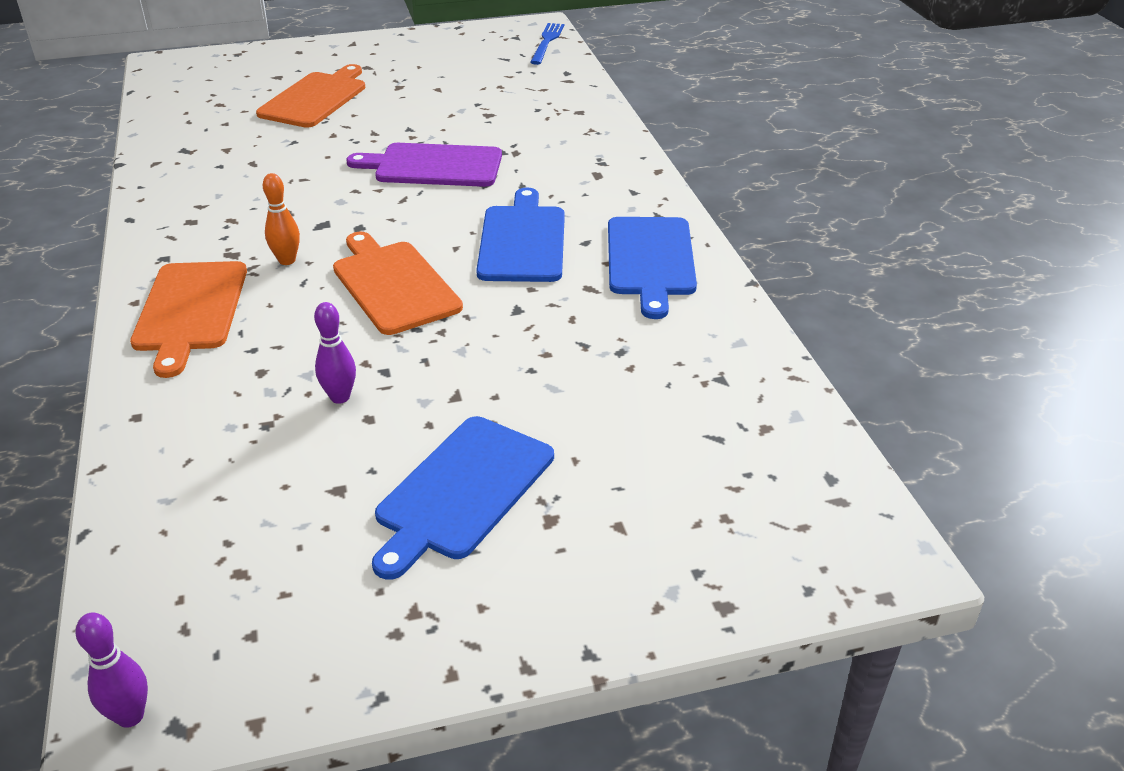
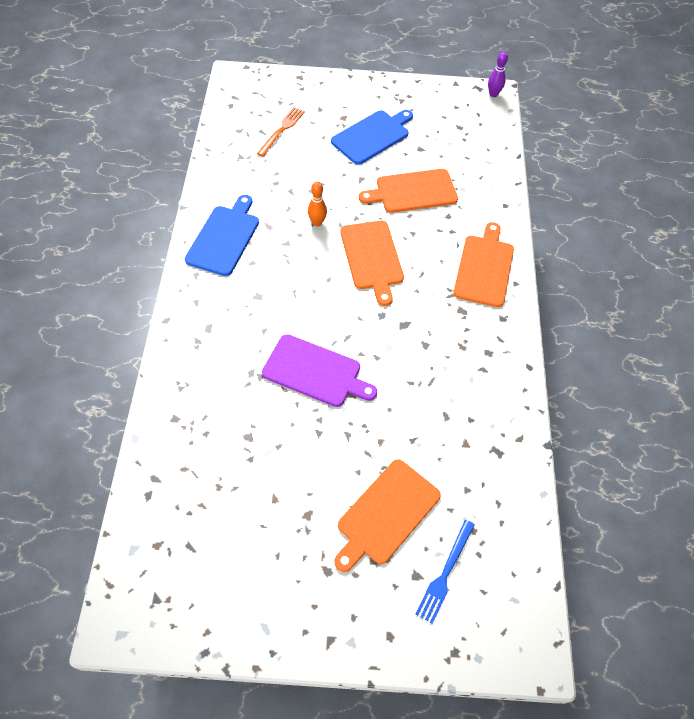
camera: 165 degrees left, 20 degrees up
(287, 260) = (429, 295): orange bowling pin -> orange bowling pin (317, 223)
(340, 397) = (413, 192): purple bowling pin -> orange cutting board
(522, 241) = (287, 274): blue cutting board -> none
(547, 42) = (131, 574): blue fork -> blue fork (445, 573)
(675, 451) = (282, 130): none -> orange fork

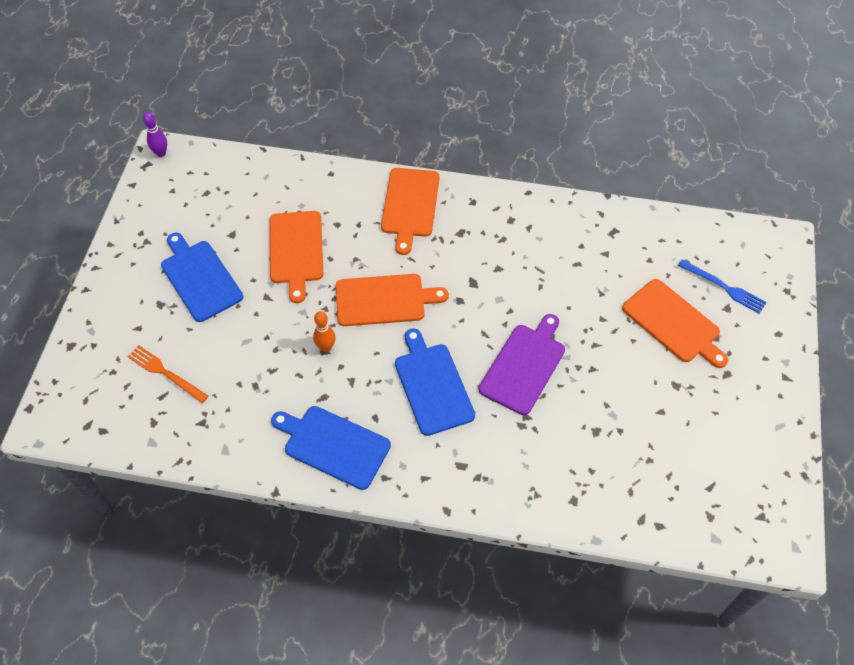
camera: 80 degrees left, 0 degrees up
(287, 300) = (432, 385): none -> blue cutting board
(484, 268) = (410, 205): orange cutting board -> orange cutting board turned 105 degrees counterclockwise

